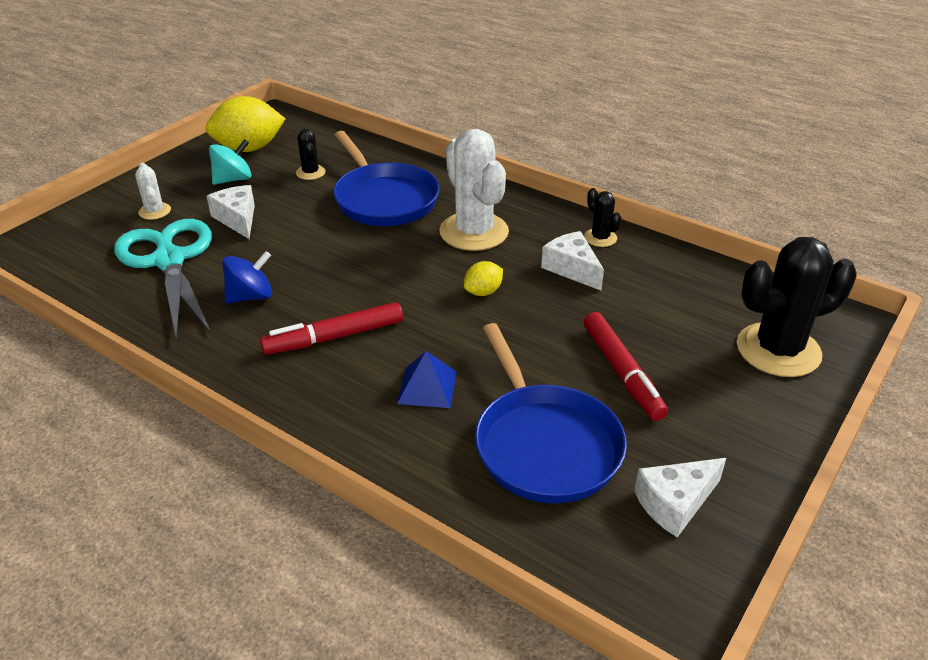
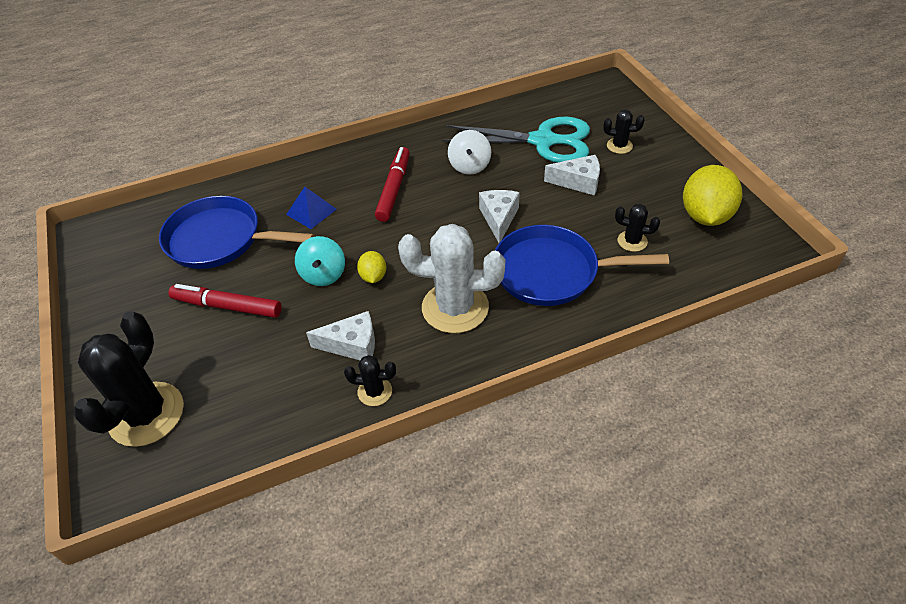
camera: 125 degrees right, 10 degrees up
(154, 211) = (619, 146): white cactus -> black cactus
(233, 179) = (648, 194): turquoise spinning top -> turquoise spinning top (323, 274)
(251, 296) = (469, 166): blue spinning top -> white spinning top
(675, 503) = (127, 270): white cheese -> white cheese (499, 218)

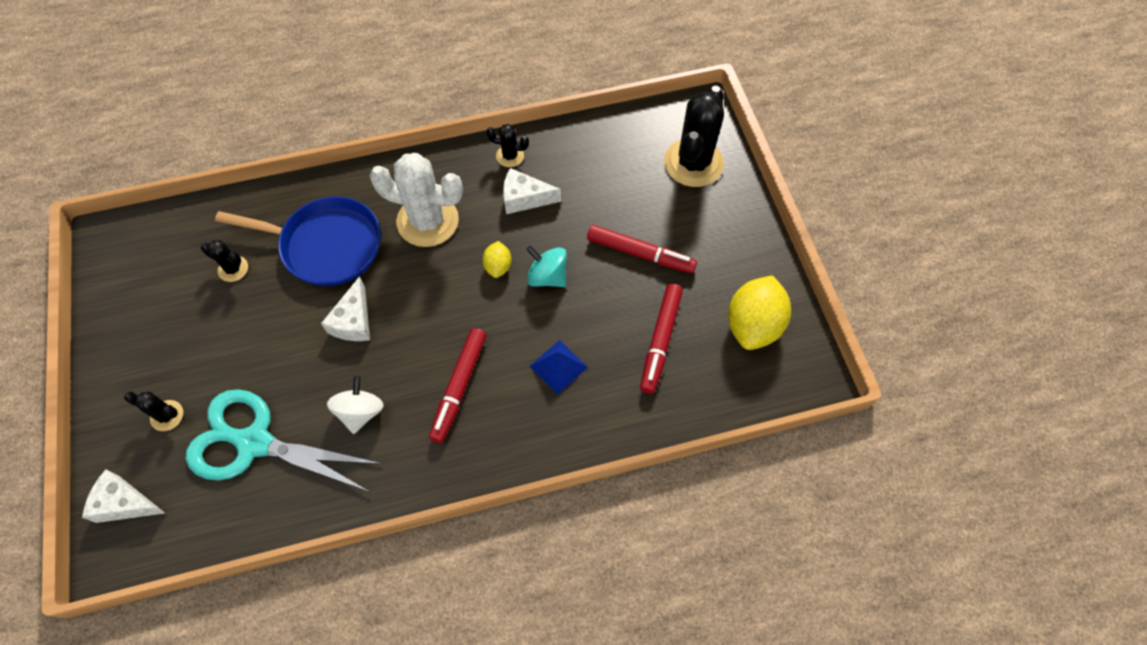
camera: 175 degrees left, 15 degrees up
(219, 239) = (660, 341): blue pan -> red marker
(323, 274) = (547, 276): turquoise spinning top -> turquoise spinning top turned 60 degrees counterclockwise
(578, 182) = (245, 361): white cheese -> white cheese (125, 503)
(705, 216) = (142, 289): yellow lemon -> yellow lemon (753, 325)

